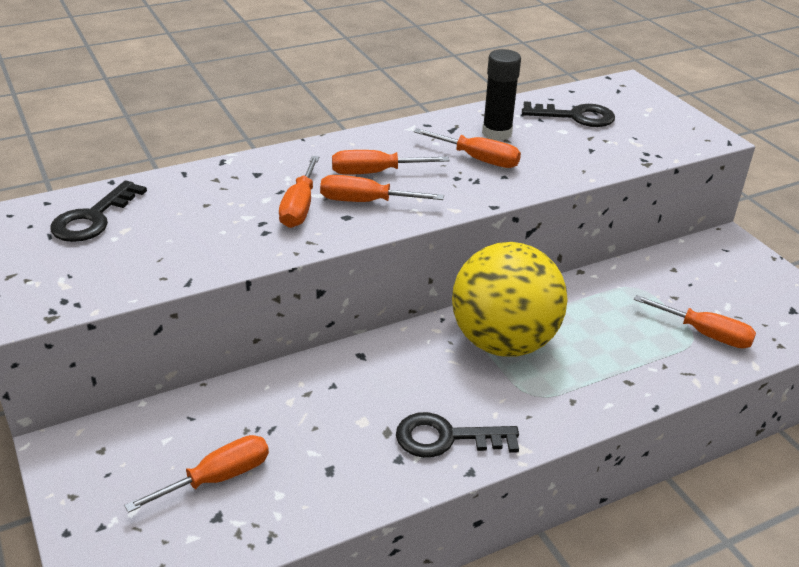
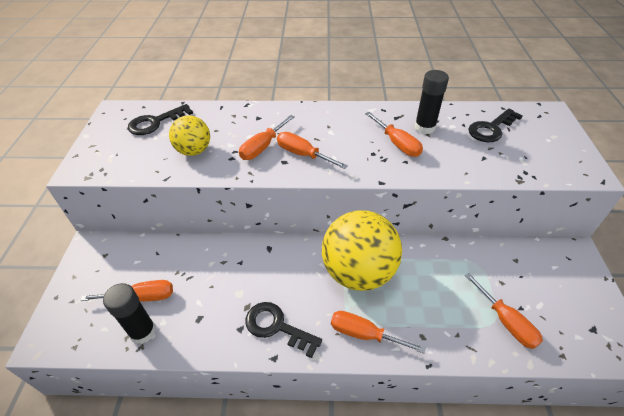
camera: 30 degrees right, 10 degrees up
(198, 238) = (194, 151): none -> yellow ball
(258, 516) = (143, 331): none -> black glue stick
(375, 173) = (324, 135): orange screwdriver -> orange screwdriver (364, 334)
(576, 116) = (491, 129): black key -> black key turned 105 degrees clockwise

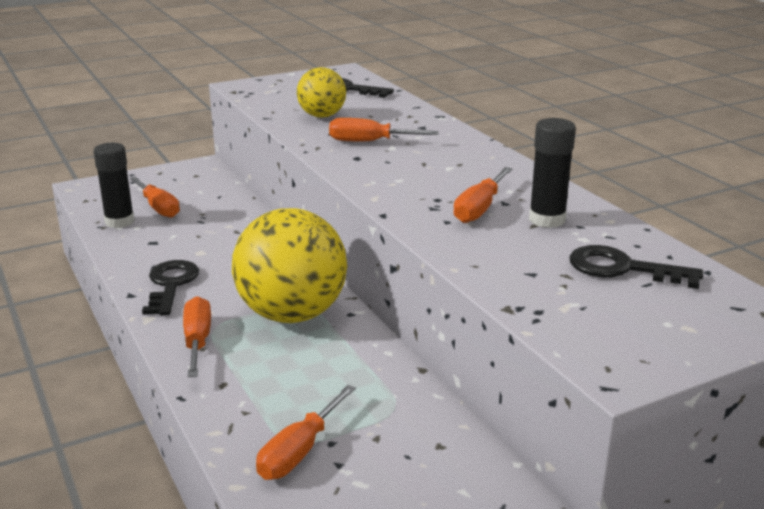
camera: 60 degrees right, 20 degrees down
(303, 154) = (382, 163): orange screwdriver -> none

